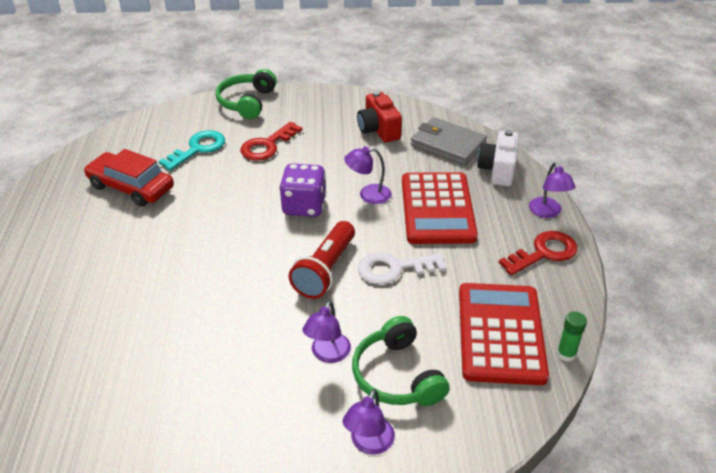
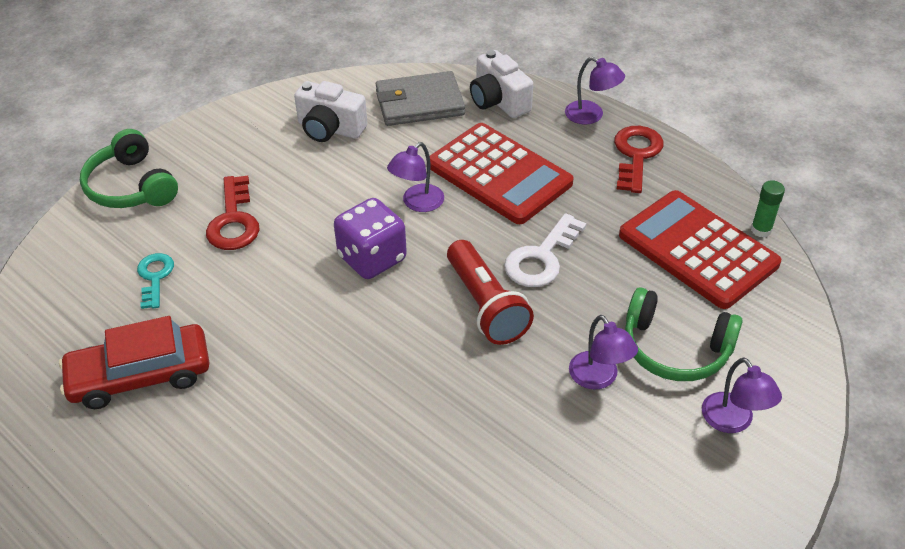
camera: 45 degrees left, 5 degrees up
(198, 149) = (155, 277): turquoise key -> turquoise key, size x0.66
(378, 130) = (330, 129): red camera -> white camera

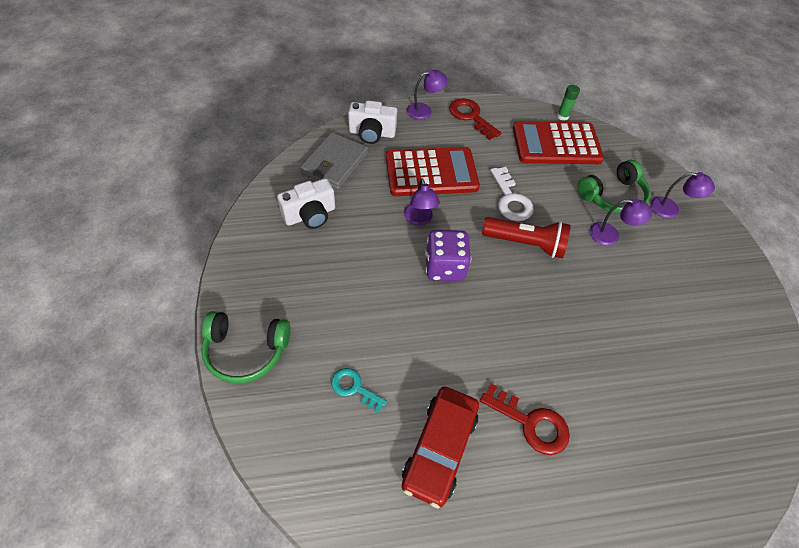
camera: 55 degrees left, 10 degrees up
(234, 221) = (343, 313): red key -> red key (531, 423)

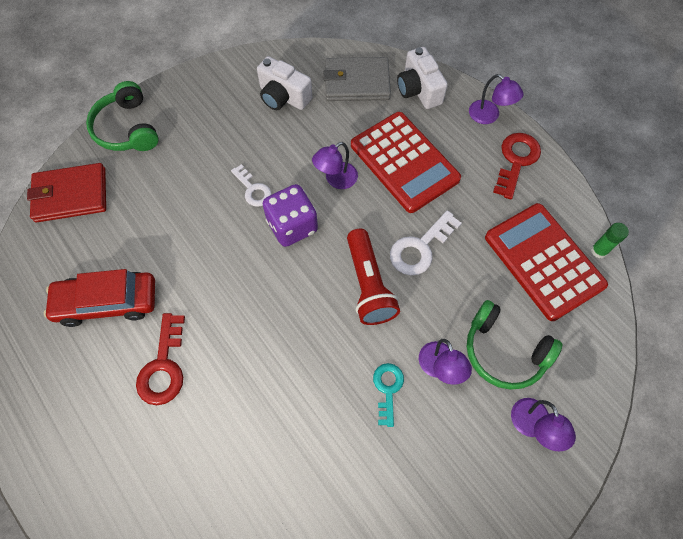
camera: 65 degrees right, 10 degrees up
(290, 437) = (71, 195): none -> red wallet
(354, 388) = (131, 216): turquoise key -> turquoise key (387, 389)
(390, 278) = (253, 189): none -> white key

